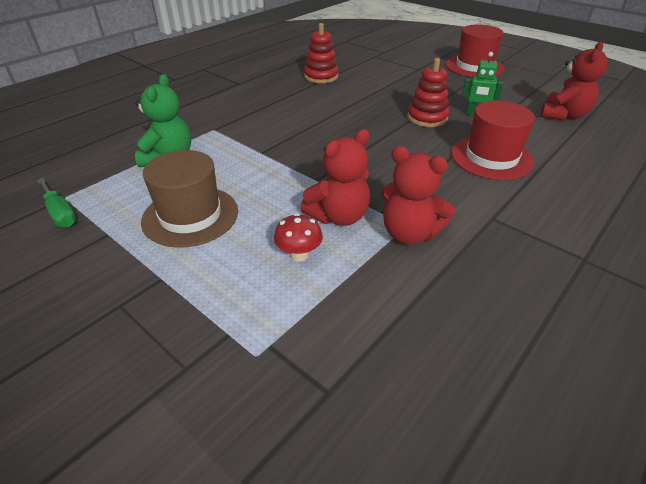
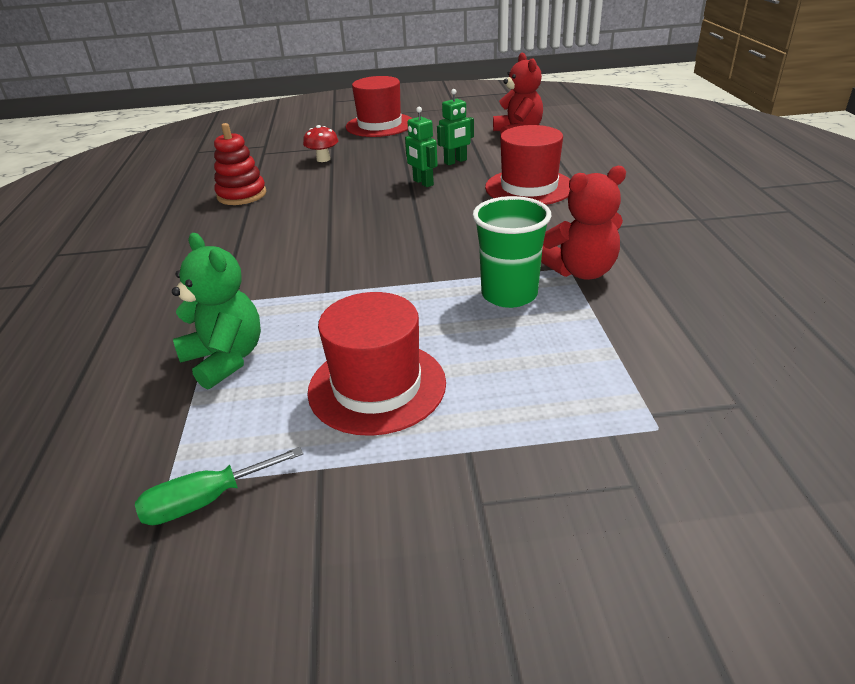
camera: 45 degrees left, 5 degrees down
(60, 213) = (206, 501): green screwdriver -> green screwdriver turned 150 degrees clockwise
(190, 216) = (377, 386): brown hat -> red hat
(299, 255) = (539, 342): red mushroom -> red mushroom (323, 159)
(338, 216) = (509, 294): red teddy bear -> green cup
(427, 118) = (423, 183): red stacking toy -> green robot

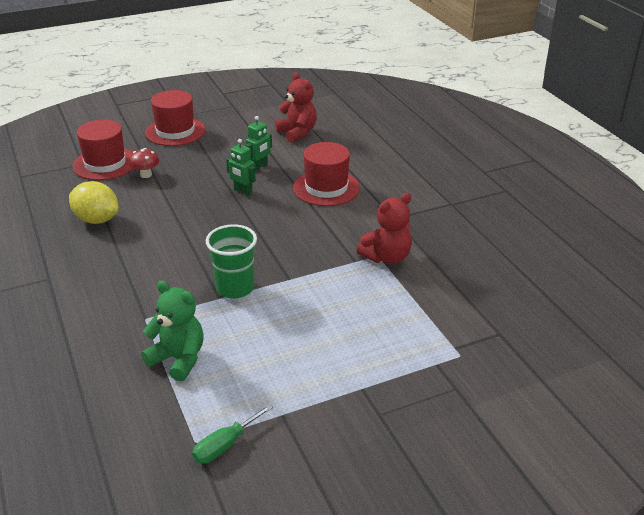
camera: 20 degrees left, 0 degrees up
(242, 195) = (97, 220): red stacking toy -> yellow lemon
(377, 386) = (290, 359): red hat -> red hat (105, 163)
(509, 294) = (346, 282): green cup -> green cup (235, 288)

